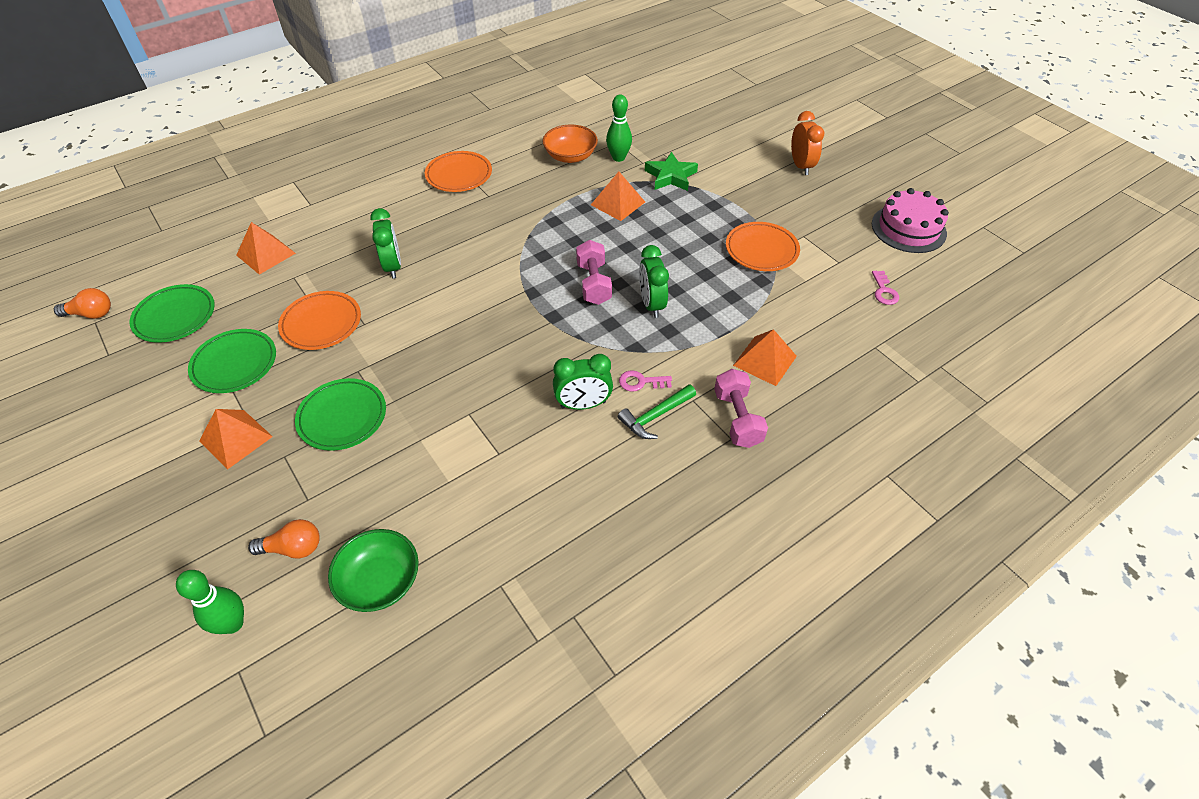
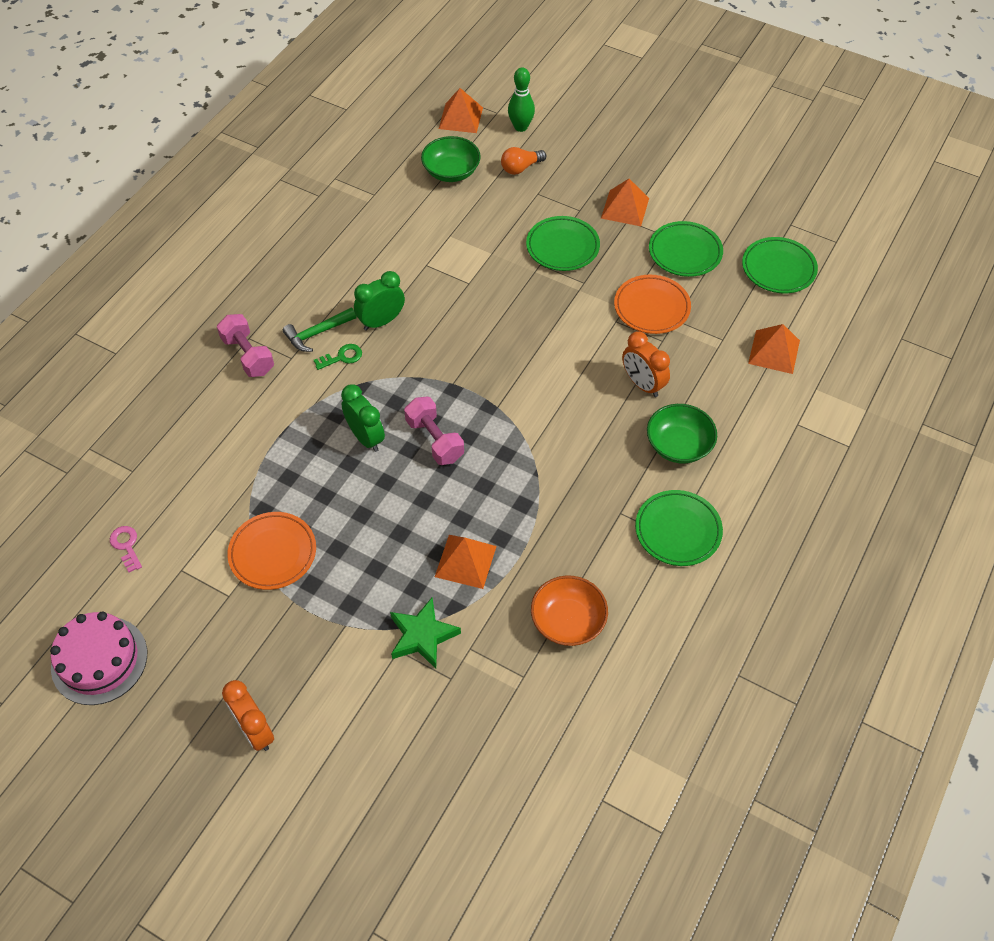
camera: 155 degrees right, 5 degrees up
(91, 314) = (848, 246): orange light bulb -> none
(393, 266) = (642, 384): green clock -> orange clock
(408, 219) = (678, 445): none -> green bowl
(459, 175) = (678, 530): orange plate -> green plate
(618, 158) = (505, 644): green bowling pin -> none
(641, 382) = (342, 357): pink key -> green key
(655, 416) = (317, 333): green hammer -> green hammer turned 150 degrees counterclockwise
(765, 360) = (237, 417): orange pyramid -> orange pyramid (460, 118)

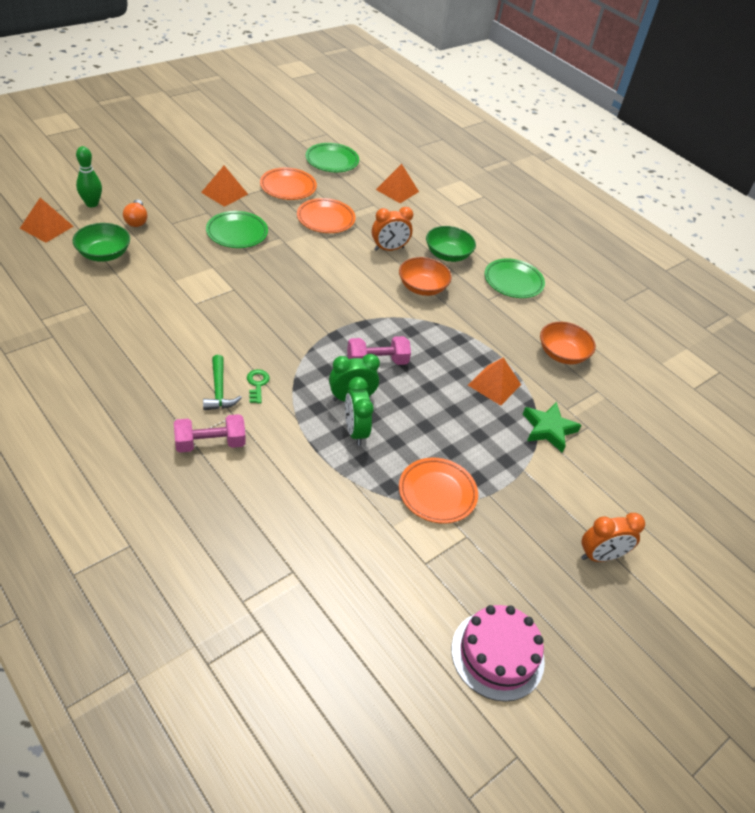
camera: 75 degrees left, 10 degrees down
(126, 546) = (379, 599): pink key -> none
(381, 321) = (236, 349): green clock -> green clock (355, 431)
(592, 440) = (422, 287): none -> orange bowl
(685, 252) = (288, 187): green plate -> orange plate

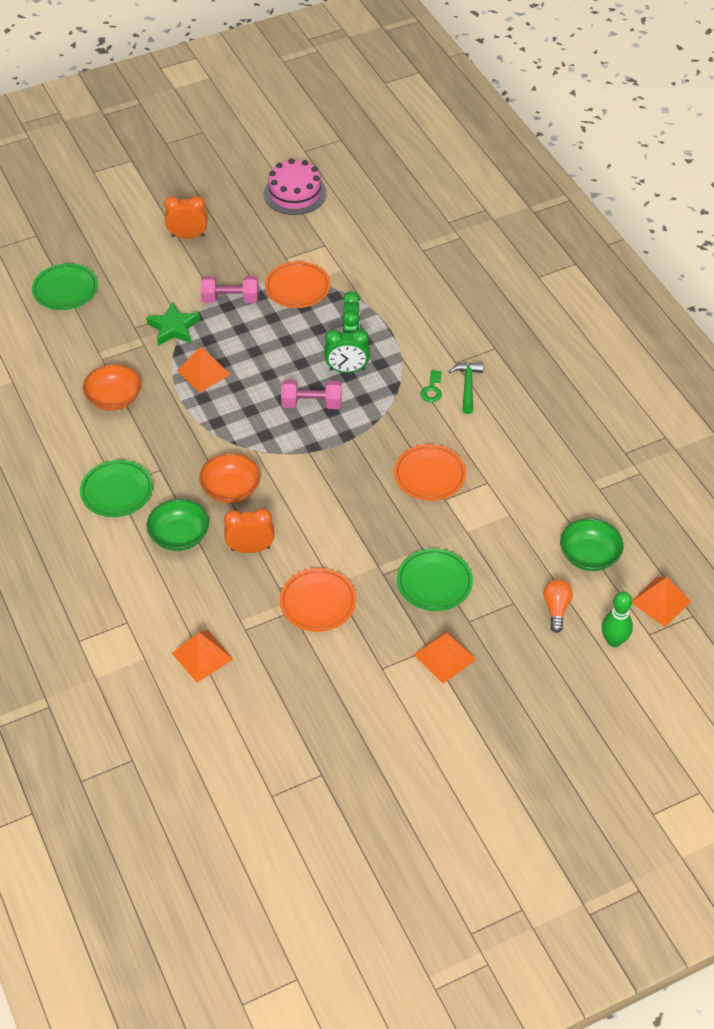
camera: 160 degrees left, 5 degrees up
(210, 443) = (477, 341): pink dumbbell -> pink dumbbell (230, 299)
(288, 187) = (356, 666): orange plate -> orange plate (429, 475)
(332, 161) = (280, 724): green plate -> green plate (65, 290)

